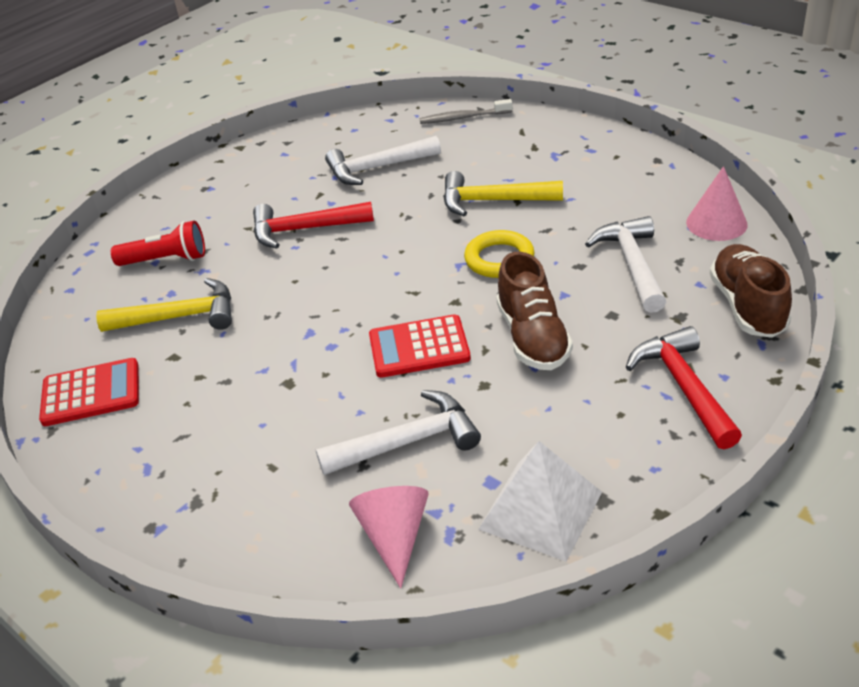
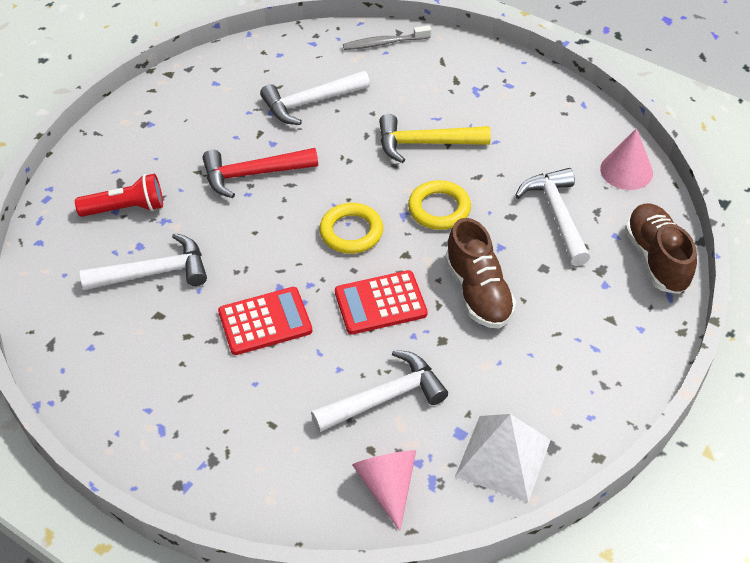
camera: 10 degrees left, 10 degrees up
(91, 393) = (90, 355): red calculator -> red calculator (265, 321)
(180, 317) = (154, 272): yellow hammer -> white hammer
(399, 280) = (351, 232): none -> yellow ring
(683, 387) = (608, 339): red hammer -> none

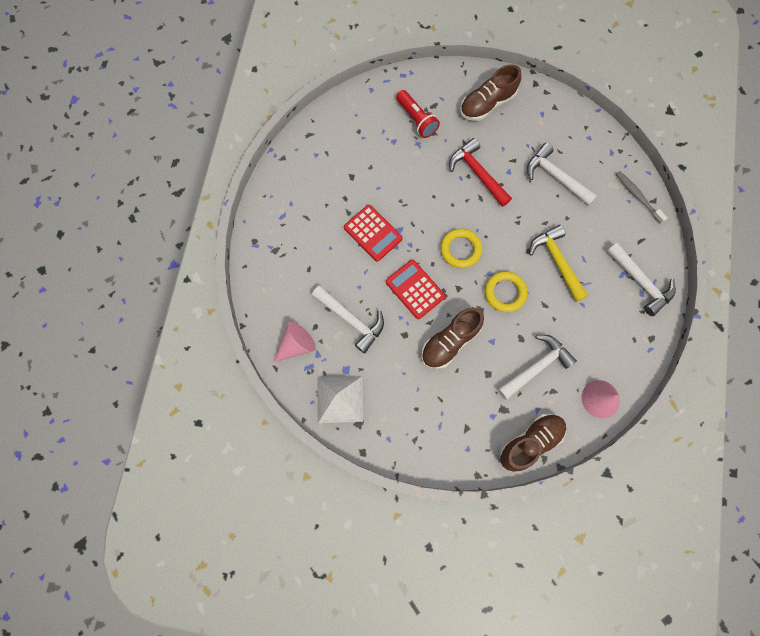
camera: 65 degrees right, 25 degrees up
(154, 272) = (379, 159): white hammer -> white hammer (641, 282)
(160, 128) = (487, 104): none -> brown shoe

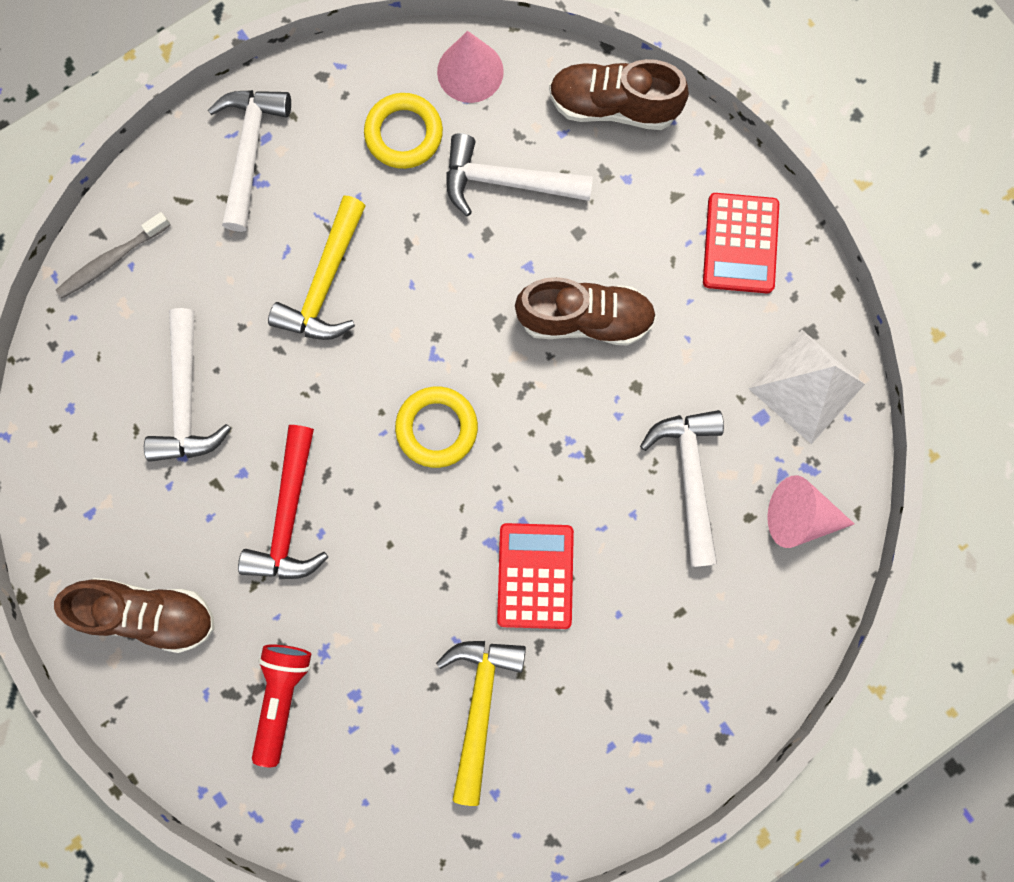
camera: 135 degrees left, 5 degrees up
(349, 175) = (479, 705): none -> yellow hammer
(415, 289) = (559, 434): red calculator -> red calculator (740, 244)
(505, 292) = (442, 311): yellow ring -> yellow ring (404, 134)
(637, 196) = (112, 260): grey toothbrush -> grey toothbrush turned 45 degrees clockwise

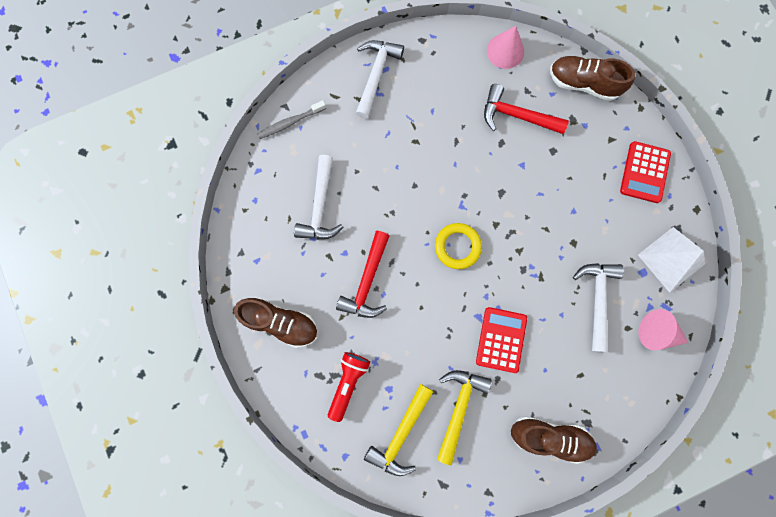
camera: 10 degrees right, 0 degrees up
(325, 283) = (407, 155): yellow hammer -> yellow hammer (401, 434)
(404, 134) = (463, 79): yellow ring -> none
(506, 182) = (516, 116): white hammer -> red hammer
(584, 319) = (550, 200): brown shoe -> brown shoe (549, 436)

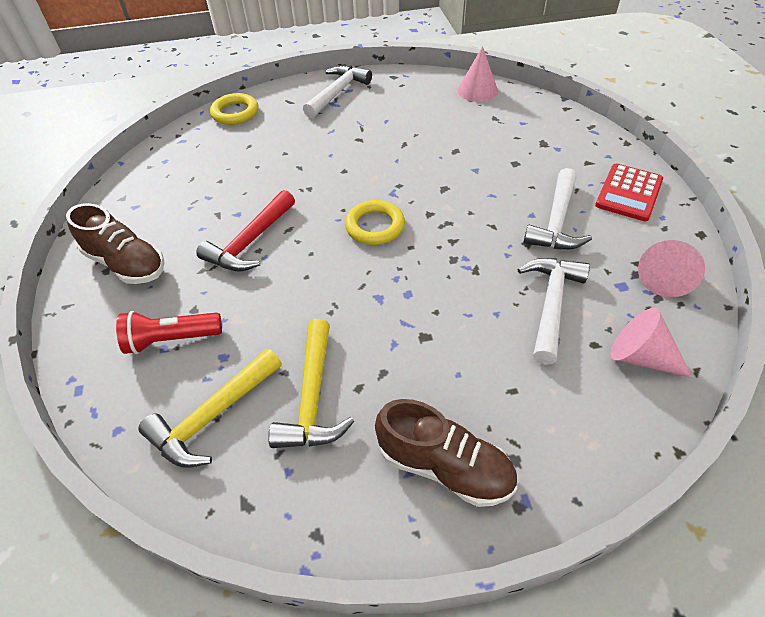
camera: 15 degrees right, 30 degrees down
(290, 122) = (235, 113): grey toothbrush -> yellow ring
(320, 207) = (231, 174): white hammer -> white hammer (556, 222)
(348, 383) = (172, 339): red flashlight -> red flashlight turned 135 degrees counterclockwise
(458, 407) = (313, 398): yellow hammer -> yellow hammer turned 150 degrees clockwise
(501, 339) = (402, 327): red calculator -> none
(516, 116) = (478, 133): red hammer -> none
(583, 84) = (559, 119): brown shoe -> none
(671, 259) = (664, 278): white pyramid -> pink cone

